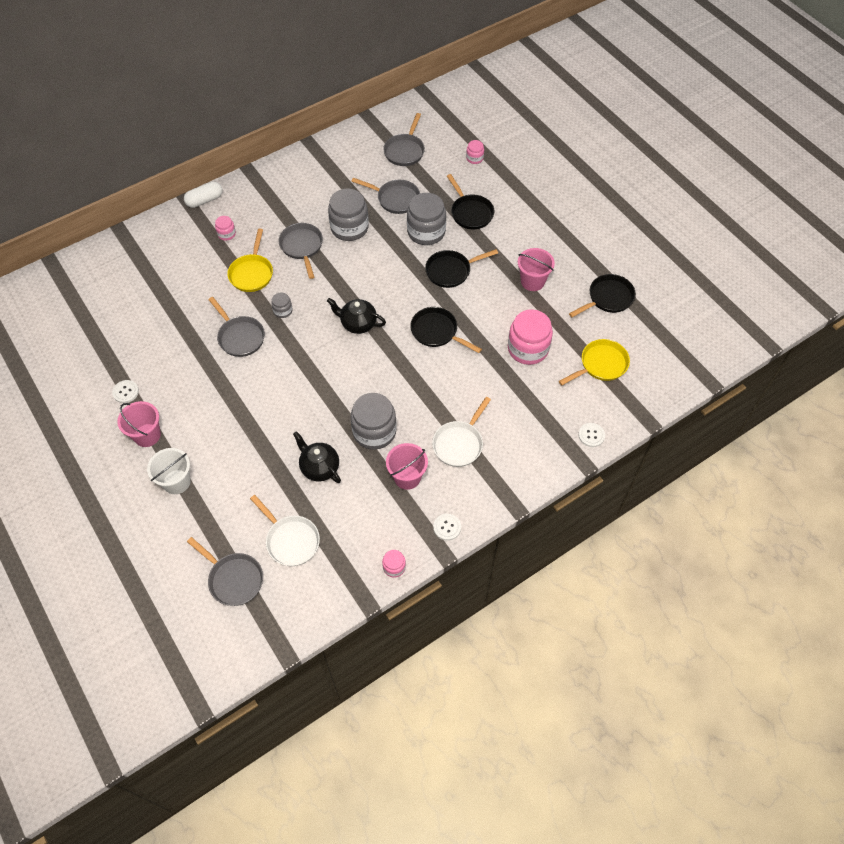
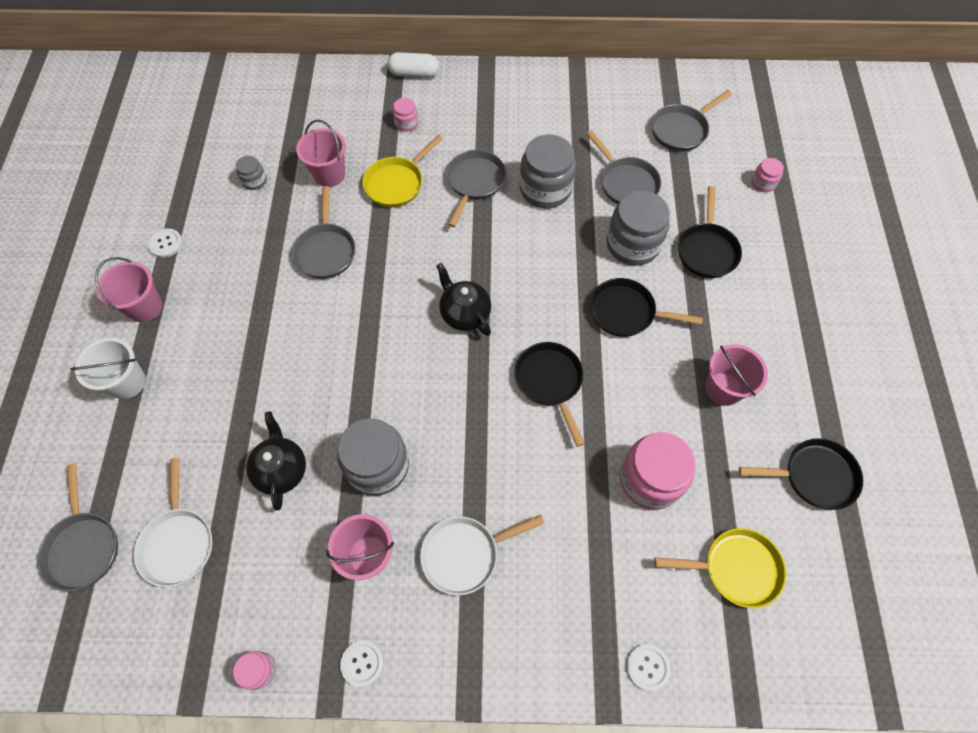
camera: 35 degrees right, 5 degrees up
(201, 291) = (329, 174): none -> pink bucket
(283, 311) = (395, 247): grey jar -> grey jar (254, 181)

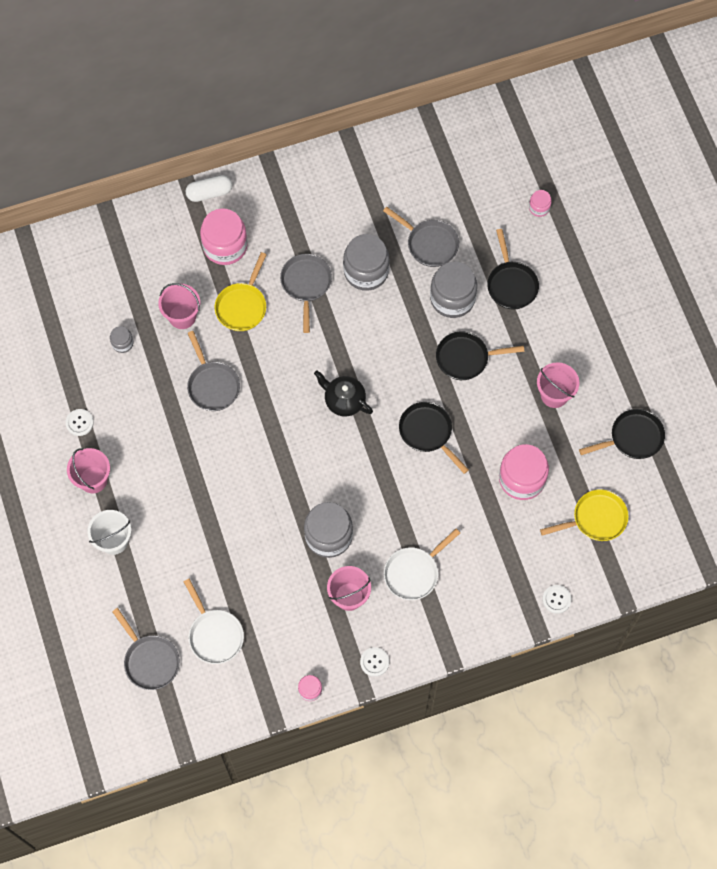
camera: 20 degrees left, 5 degrees up
(281, 470) = (261, 562): black teapot -> none
(406, 123) = (225, 246): pink jar -> pink jar, size x2.09
(681, 130) = (459, 177): grey pan -> none

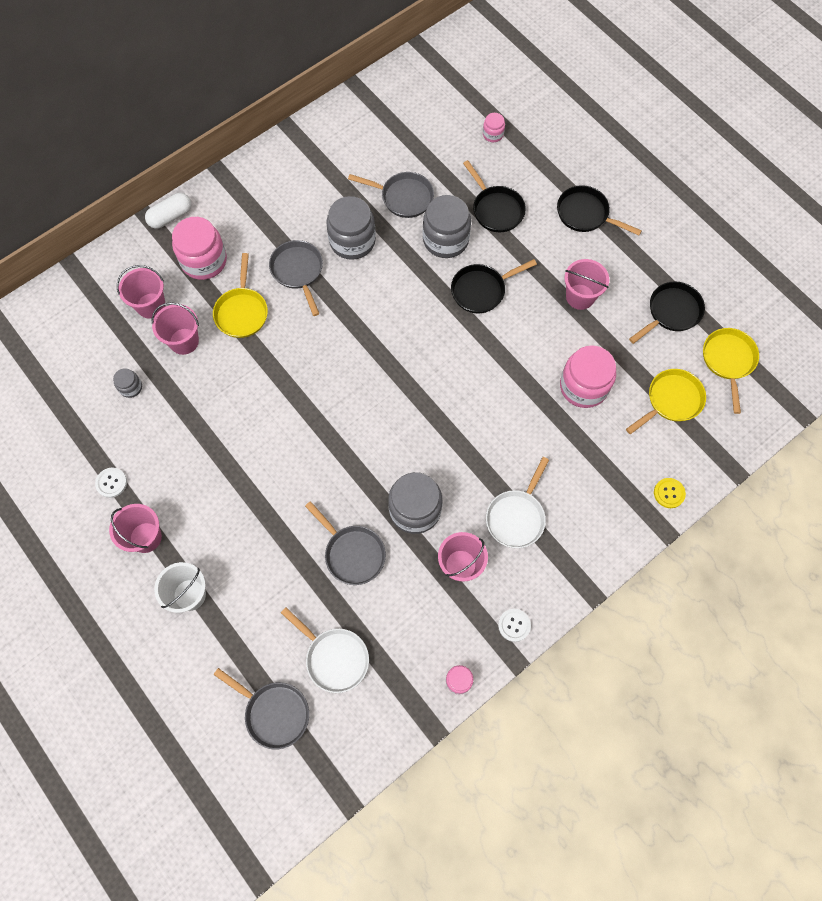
camera: 20 degrees left, 0 degrees up
(164, 273) = (151, 305): none -> pink bucket
(212, 385) = (239, 398): grey pan -> grey pan (352, 553)
(344, 400) = (378, 369): black teapot -> none
(428, 432) = (474, 373): black pan -> black pan (585, 214)
(556, 599) = (669, 493): white button -> yellow button
(665, 501) = (728, 361): none -> yellow pan

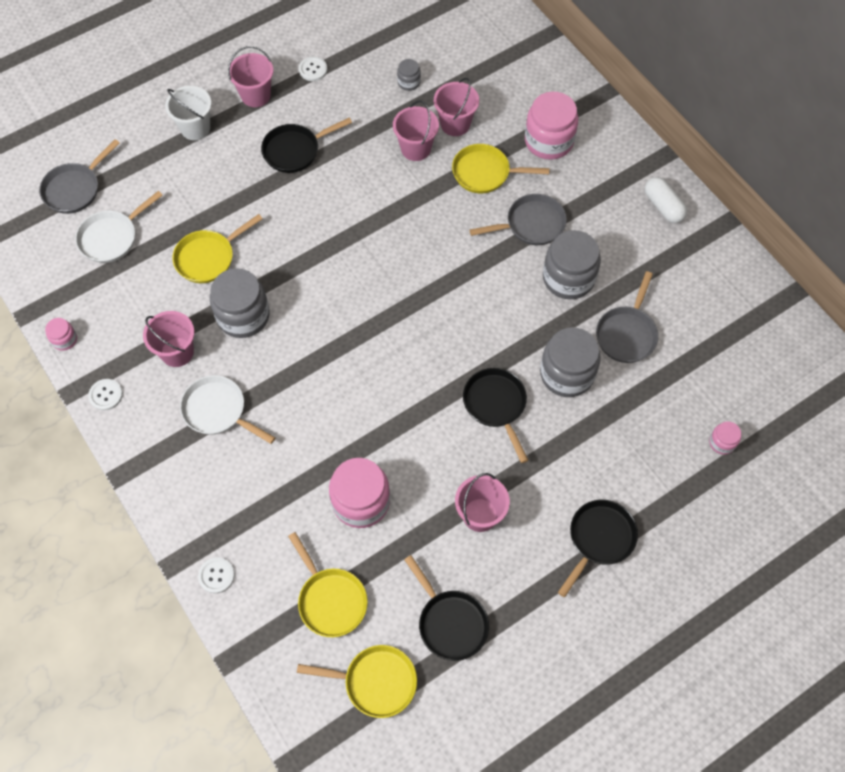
camera: 95 degrees right, 5 degrees down
(151, 305) = (498, 97): pink bucket -> pink bucket (416, 148)
(171, 216) = (604, 113): white capsule -> white capsule (663, 206)
(352, 553) = (208, 257): grey pan -> yellow pan
(496, 209) = (608, 433): black pan -> black pan (295, 150)
(669, 493) = (216, 575): yellow button -> white button

